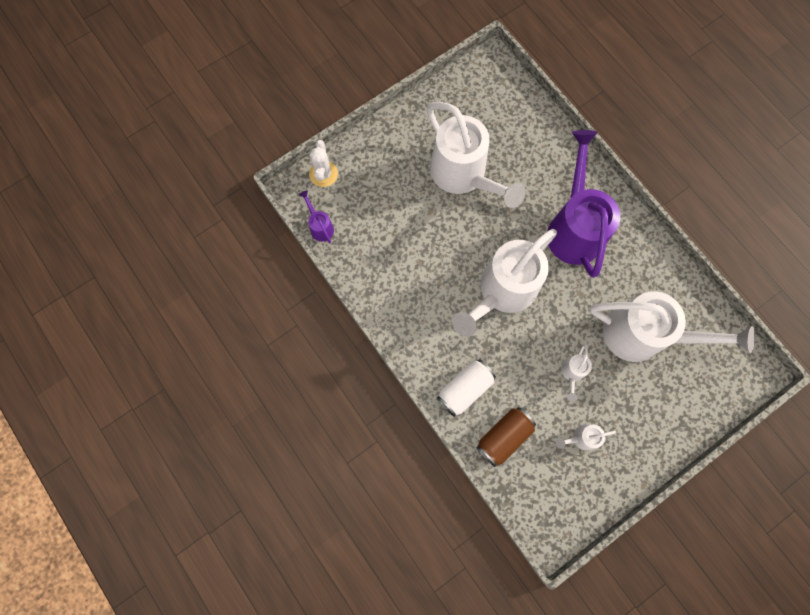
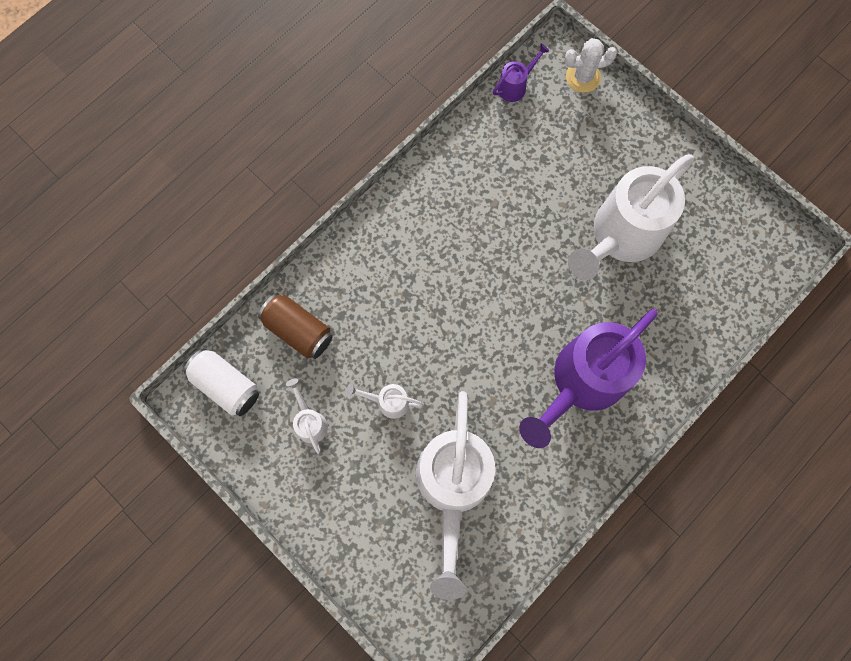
camera: 80 degrees right, 0 degrees up
(465, 389) = (348, 278): white can -> white can (226, 385)
(502, 292) = (476, 304): white watering can -> none
(573, 227) = (581, 382): purple watering can -> purple watering can turned 150 degrees clockwise

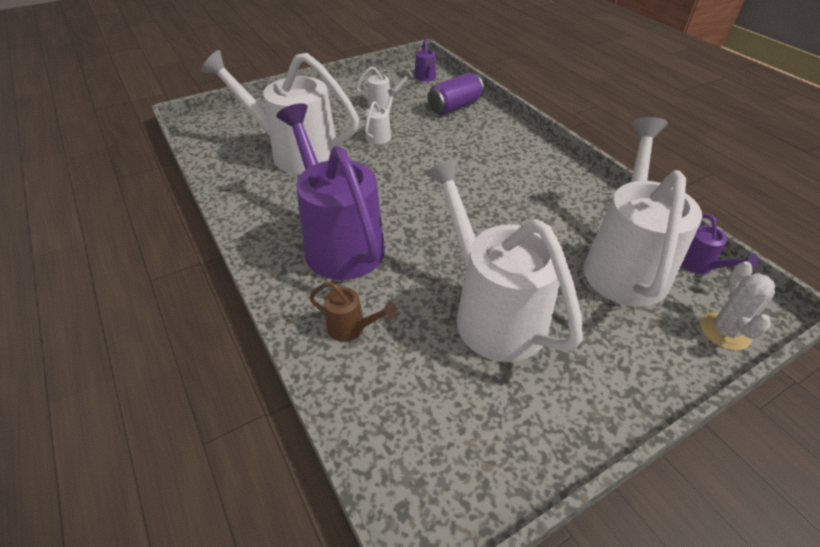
camera: 105 degrees right, 30 degrees down
(226, 385) = (425, 78): white can -> purple watering can
(298, 330) = (454, 107): brown can -> purple can
(531, 141) = (624, 263): none -> white watering can
(673, 337) = (352, 328): none -> brown watering can

